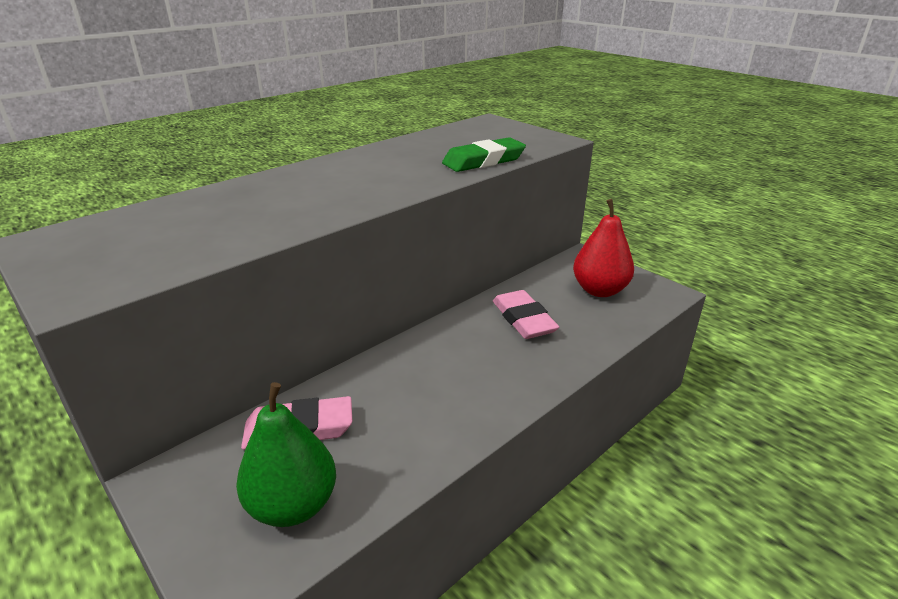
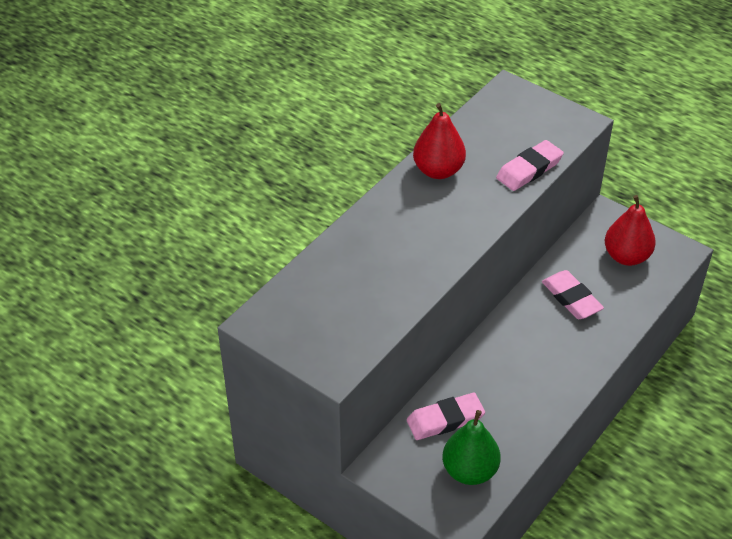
camera: 10 degrees left, 15 degrees up
(380, 155) = (438, 170): none -> red pear
(484, 161) = (529, 169): green eraser -> pink eraser

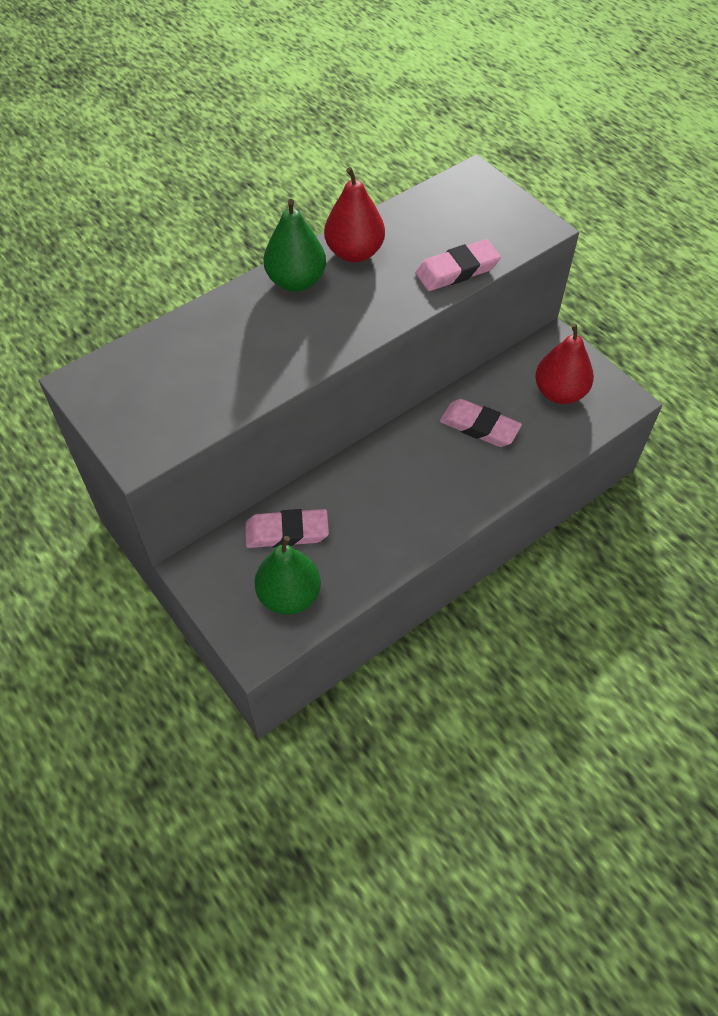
camera: 15 degrees right, 10 degrees up
(400, 203) = (296, 281): none -> green pear
(571, 298) = (479, 427): pink eraser -> pink eraser turned 45 degrees counterclockwise

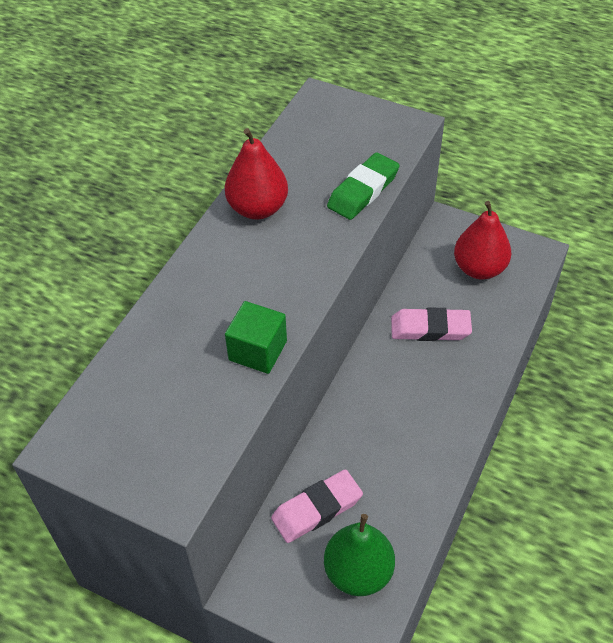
camera: 25 degrees left, 5 degrees down
(277, 369) = (258, 350): none -> green cube
(296, 281) = (219, 257): green pear -> none
(457, 270) = (363, 190): pink eraser -> green eraser

